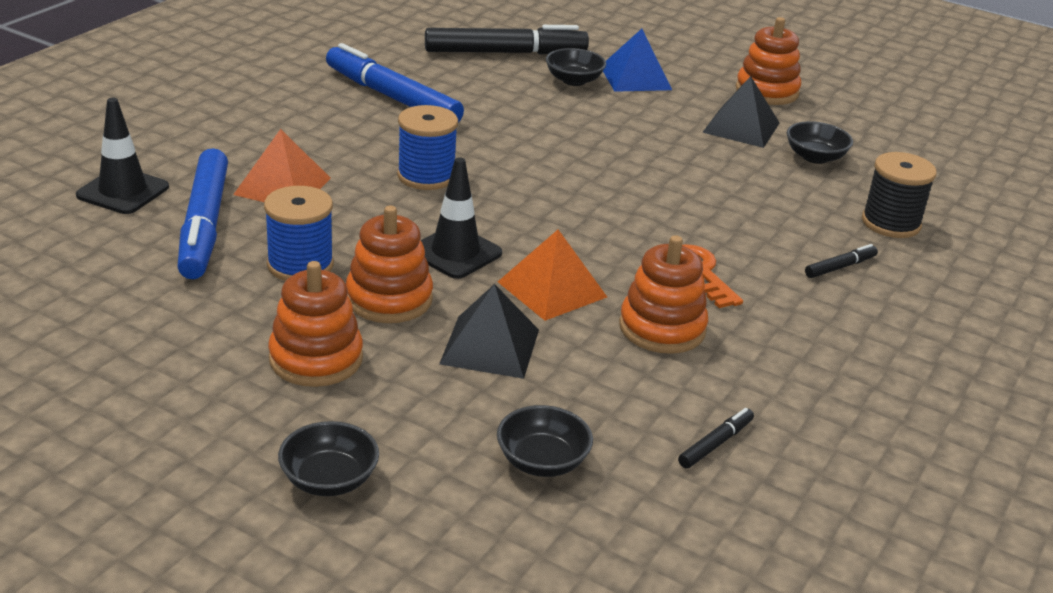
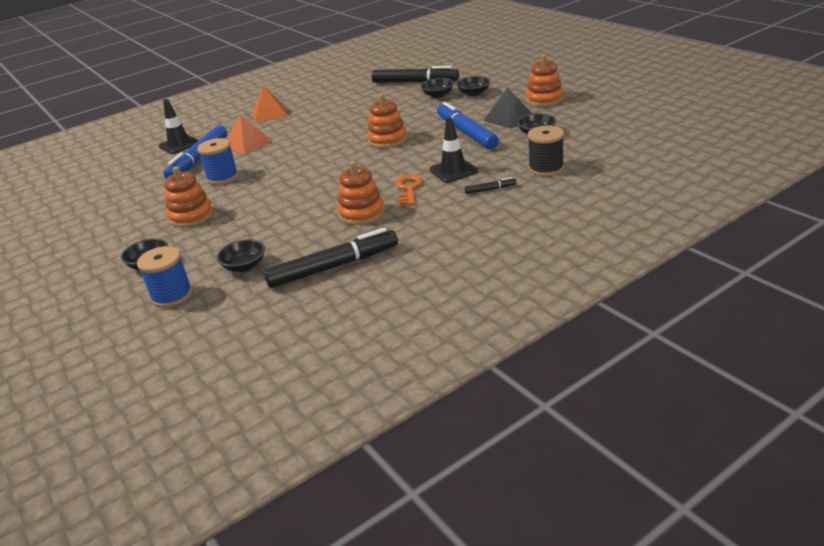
camera: 30 degrees right, 0 degrees up
(389, 299) = (246, 193): orange stacking toy -> orange stacking toy (387, 140)
(392, 97) = (336, 104): blue marker -> blue marker (466, 133)
(426, 176) = (317, 140): blue spool -> blue spool (172, 295)
(455, 253) = (296, 175): black traffic cone -> black traffic cone (453, 171)
(490, 346) = (271, 216): black pyramid -> none
(552, 289) = (325, 193): orange pyramid -> orange pyramid (269, 113)
(635, 78) = (473, 93): blue pyramid -> black bowl
(715, 444) = (333, 267): black marker -> black marker, size x2.33

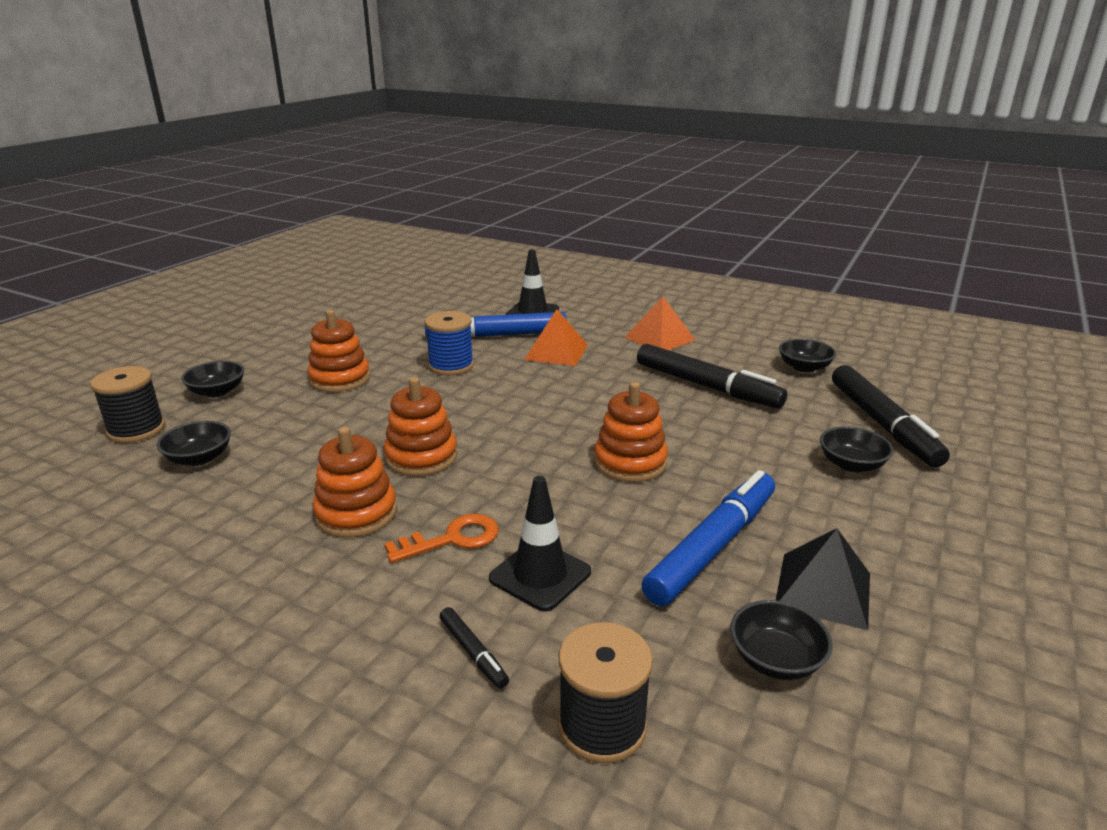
camera: 60 degrees right, 5 degrees down
(172, 295) = (136, 430): blue spool -> black spool
(333, 267) = (182, 537): black marker -> black marker (706, 386)
(473, 93) = (901, 506): black bowl -> black bowl (804, 367)
(544, 99) = (971, 624): orange stacking toy -> orange stacking toy (421, 457)

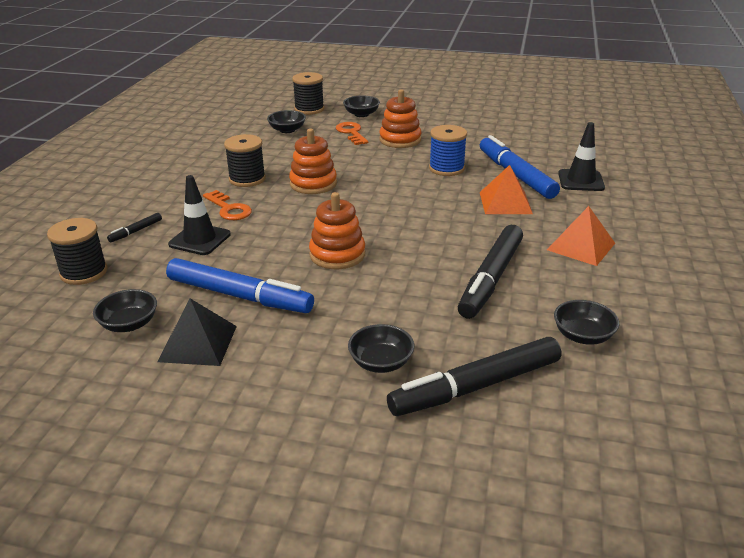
camera: 75 degrees right, 5 degrees up
(276, 408) = (351, 133): none -> orange key
(356, 513) = (247, 179): orange stacking toy -> black spool

